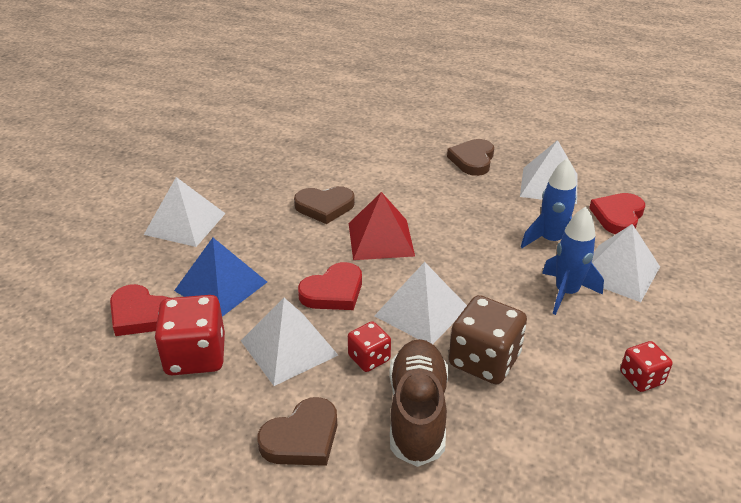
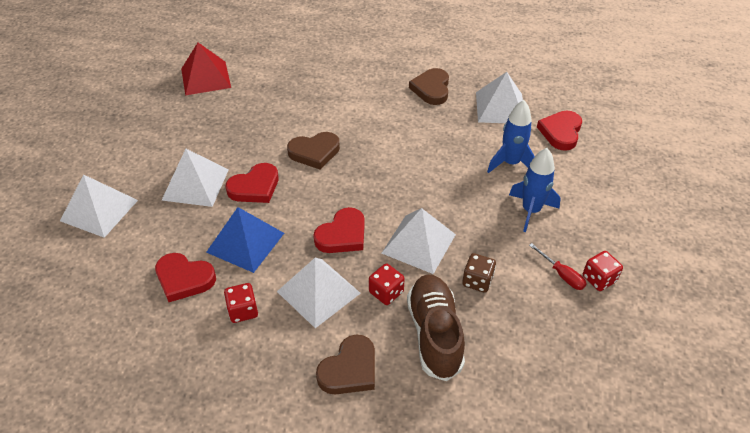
camera: 10 degrees left, 10 degrees up
(195, 356) = (243, 311): red dice -> red dice, size x0.57
(248, 233) = (255, 187): none -> red heart
(380, 239) = (370, 179): red pyramid -> red pyramid (205, 78)
(484, 360) = (477, 281): brown dice -> brown dice, size x0.57
(593, 367) = (561, 275): none -> red screwdriver
(619, 272) = (569, 186): white pyramid -> white pyramid (99, 210)

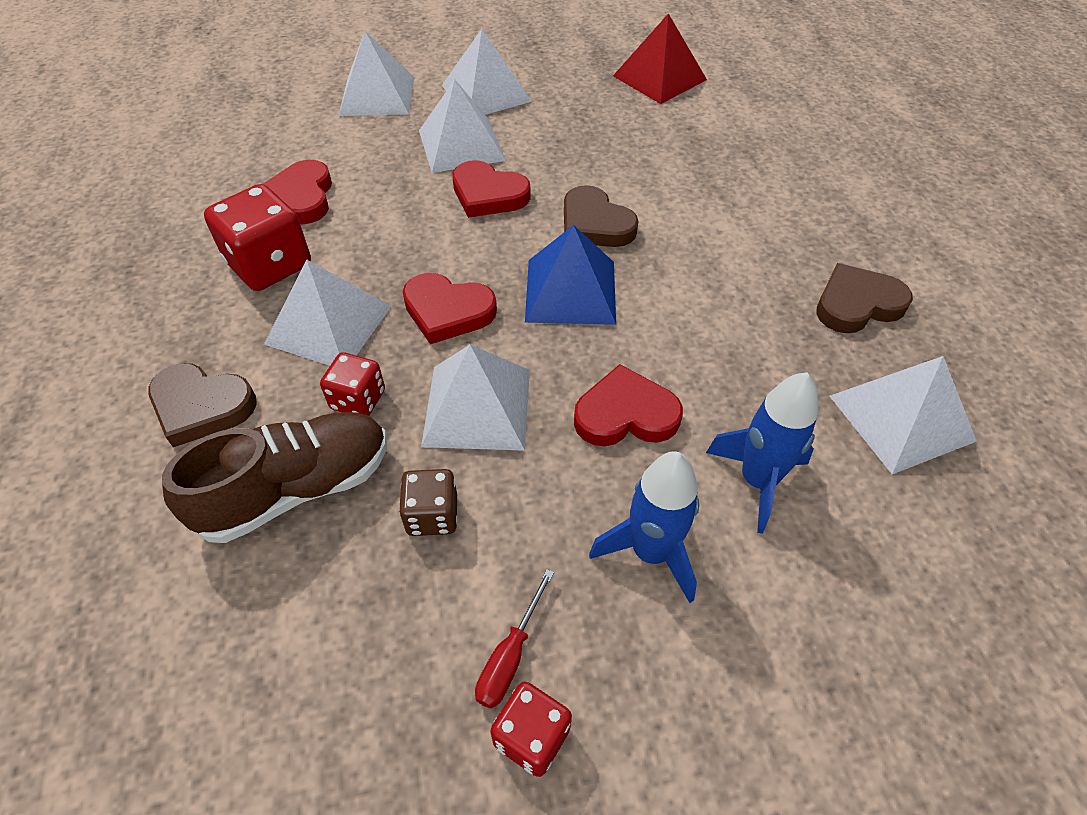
camera: 65 degrees right, 5 degrees up
(149, 155) = (486, 93): none -> white pyramid
(243, 311) = (270, 265): red dice -> red dice, size x1.76
(245, 242) = (385, 224): blue pyramid -> blue pyramid (570, 291)
(561, 132) = (920, 545): red heart -> red heart (625, 414)

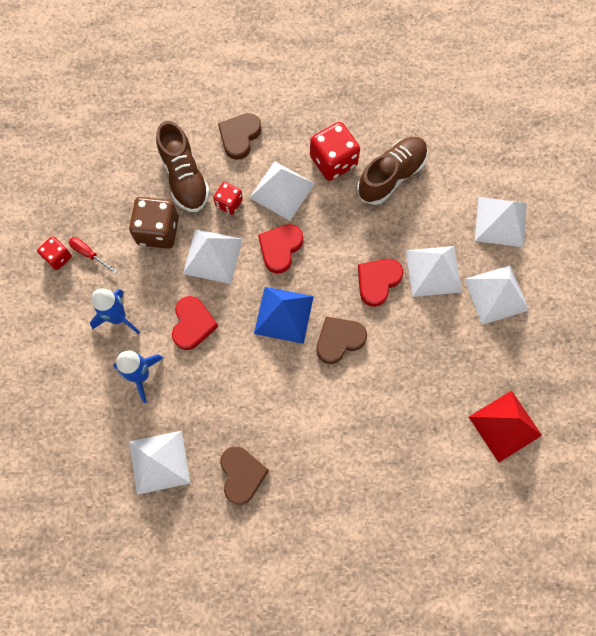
camera: 100 degrees right, 20 degrees up
(302, 197) = (391, 176): red heart -> brown shoe
(432, 515) = (158, 231): brown dice -> brown dice, size x1.76

